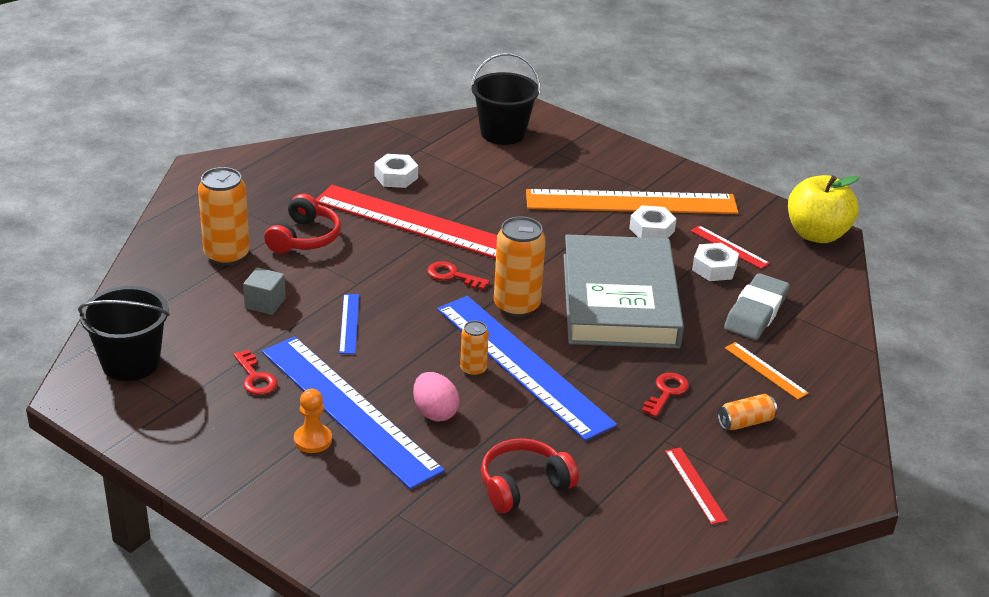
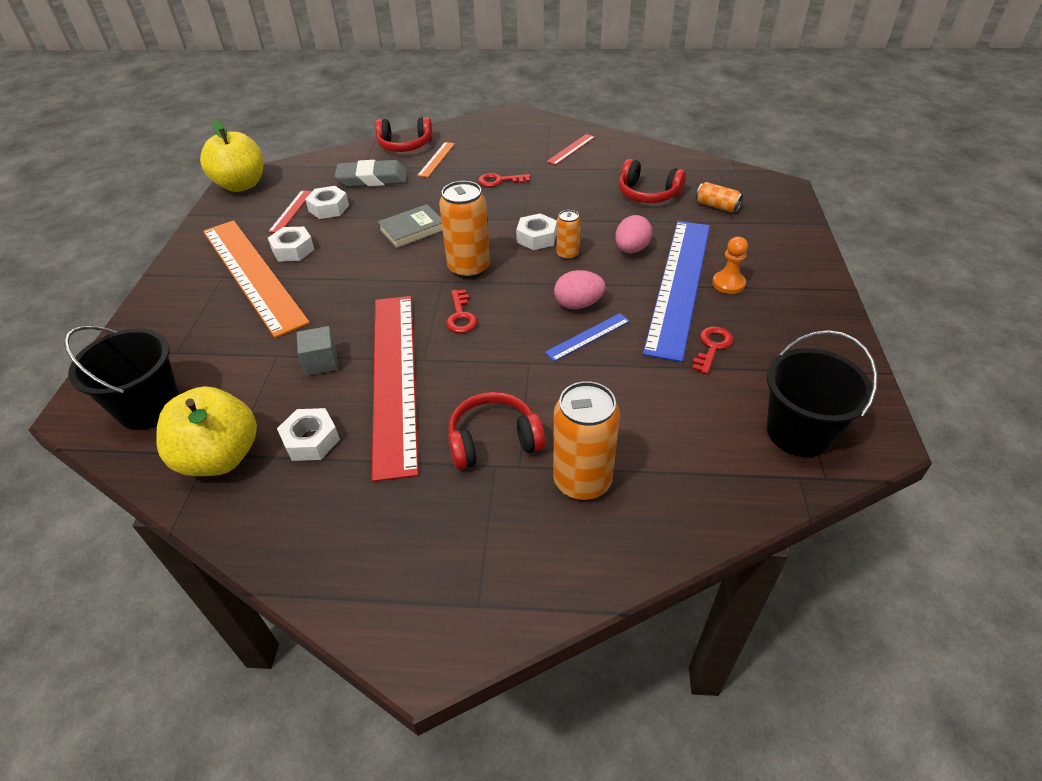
camera: 120 degrees left, 10 degrees up
(265, 303) = (621, 401): grey cube -> grey cube (321, 362)
(394, 339) = (578, 304): none -> pink egg
(422, 146) = (220, 457): none -> yellow apple
(523, 365) = (536, 238): blue ruler -> white nut
(619, 300) = (412, 230): grey book -> grey book, size x0.43
(745, 422) = (496, 151): orange can -> orange can (717, 206)
(825, 361) = (405, 145): none -> red headphones

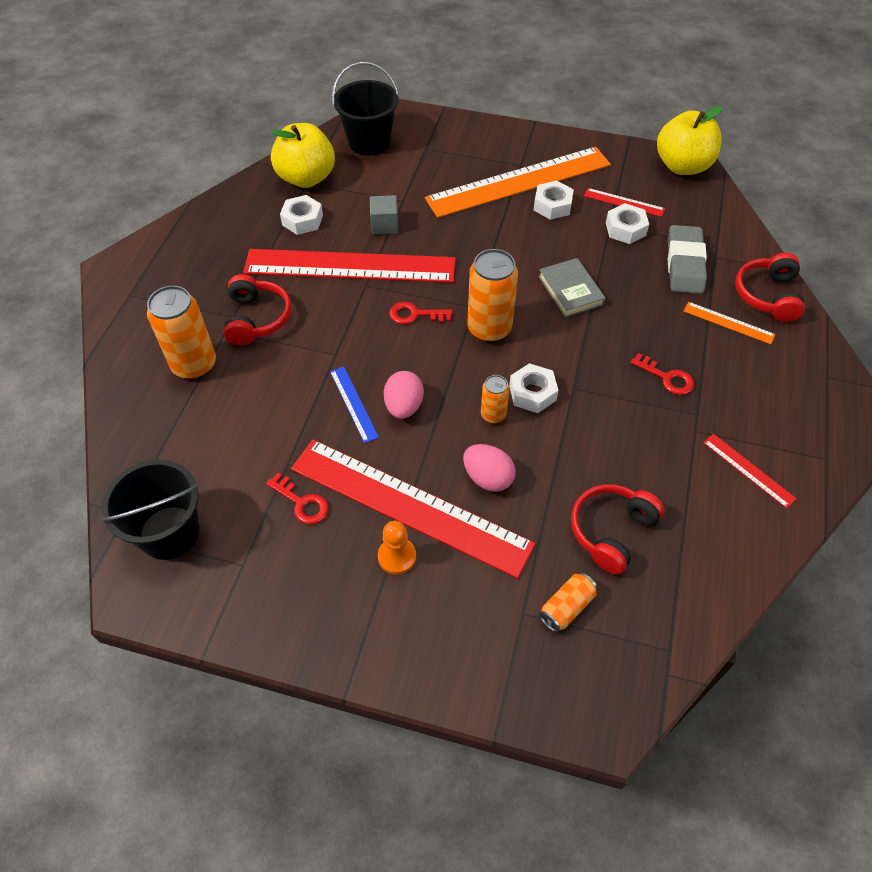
camera: 100 degrees right, 10 degrees up
(499, 181) = (666, 377): red key -> red key turned 120 degrees clockwise
(679, 285) = (409, 506): blue ruler -> red ruler

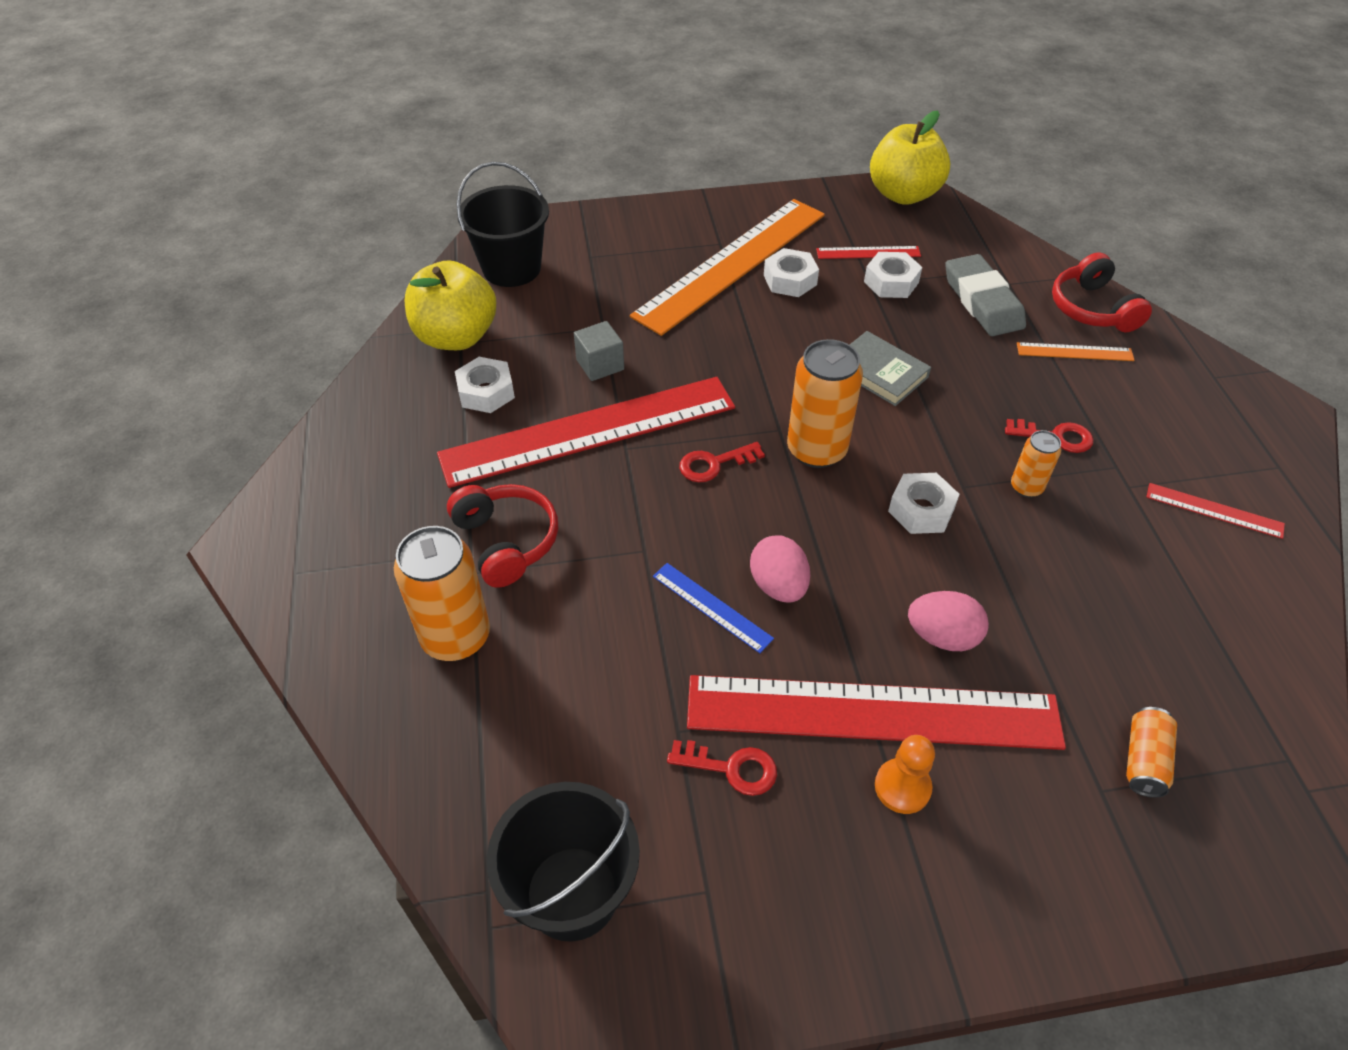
camera: 25 degrees left, 5 degrees down
(493, 415) = (894, 554): orange can -> orange can (1026, 487)
(611, 531) = (1126, 643): red headphones -> none

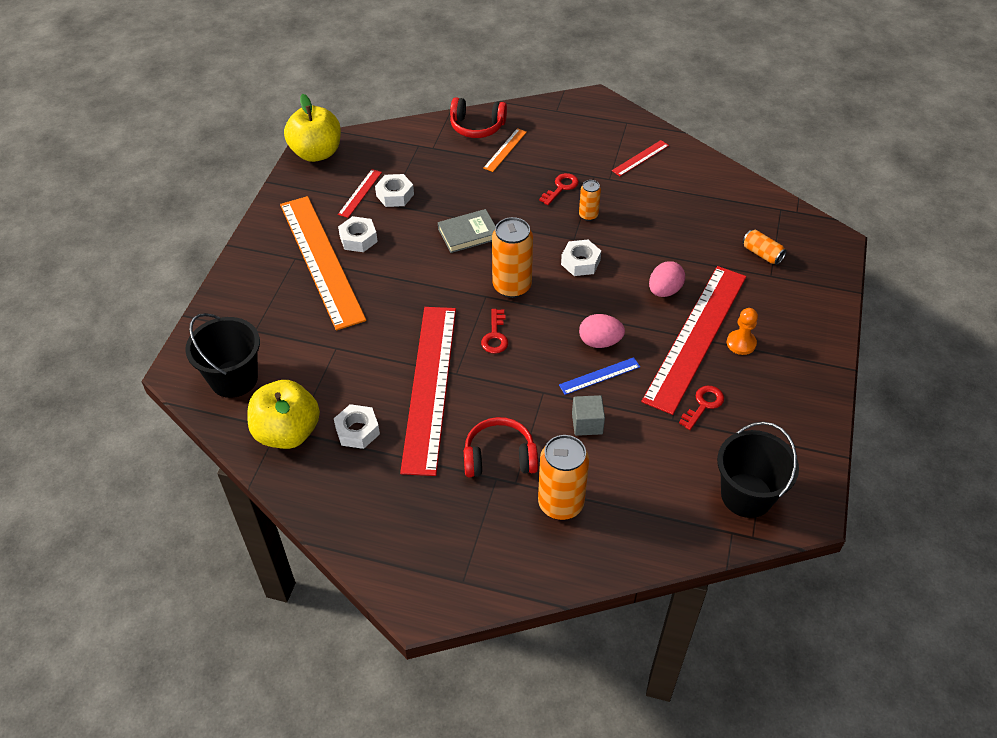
camera: 65 degrees left, 0 degrees up
(600, 365) = (372, 361): grey cube -> grey cube (587, 423)
(982, 301) = (440, 165): grey eraser -> none

